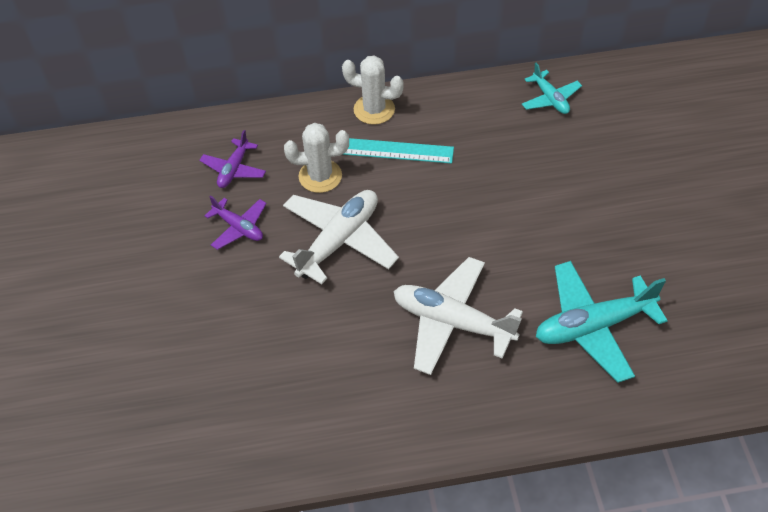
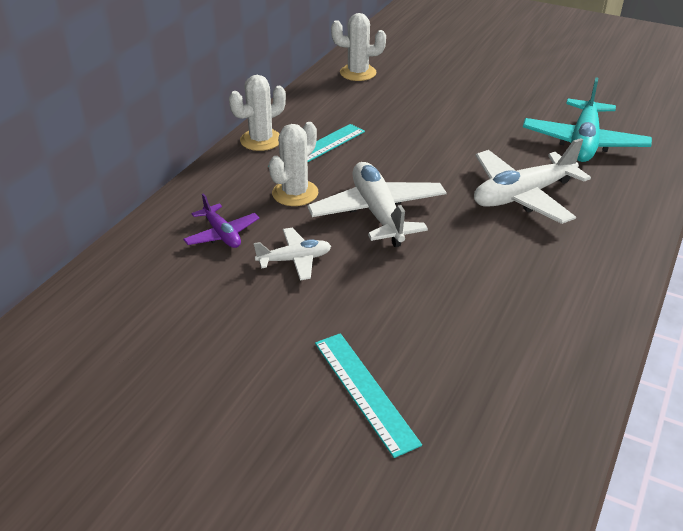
camera: 55 degrees left, 15 degrees down
(133, 347) = (364, 391): none -> turquoise ruler
(239, 227) = (295, 260): purple plane -> white plane
(550, 99) = (358, 73): turquoise plane -> white cactus

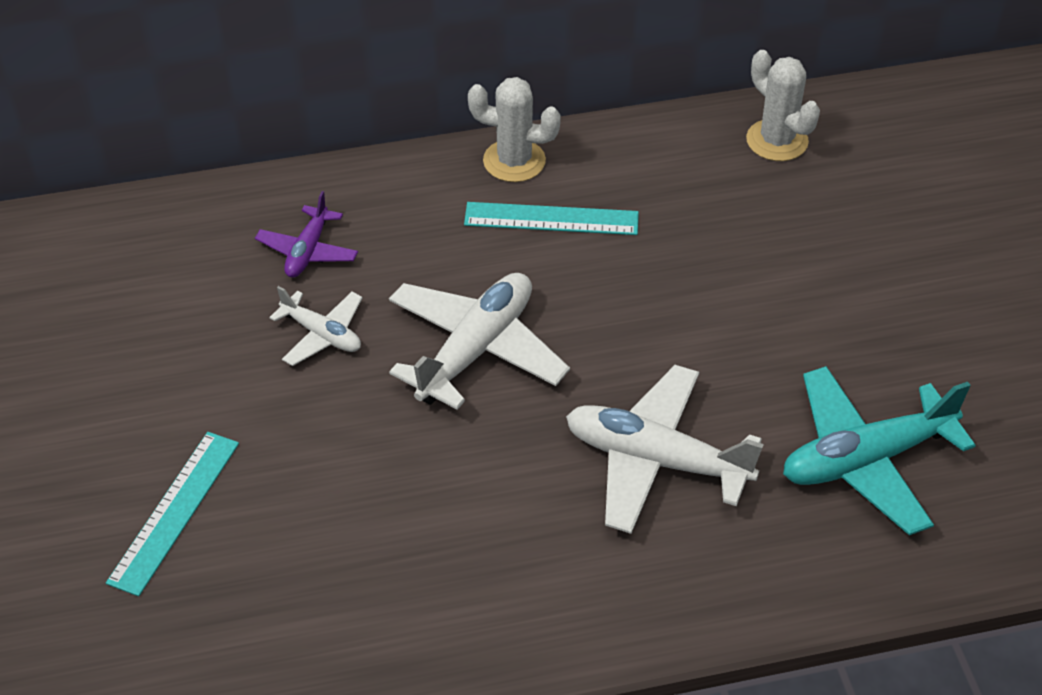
camera: 50 degrees right, 10 degrees up
(295, 193) = (440, 258): white cactus -> none

